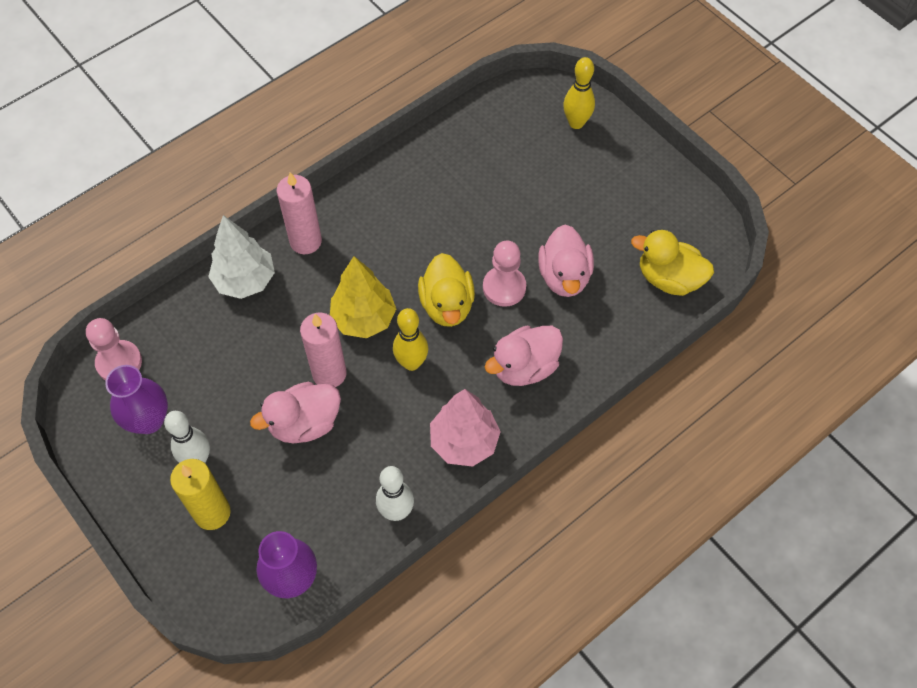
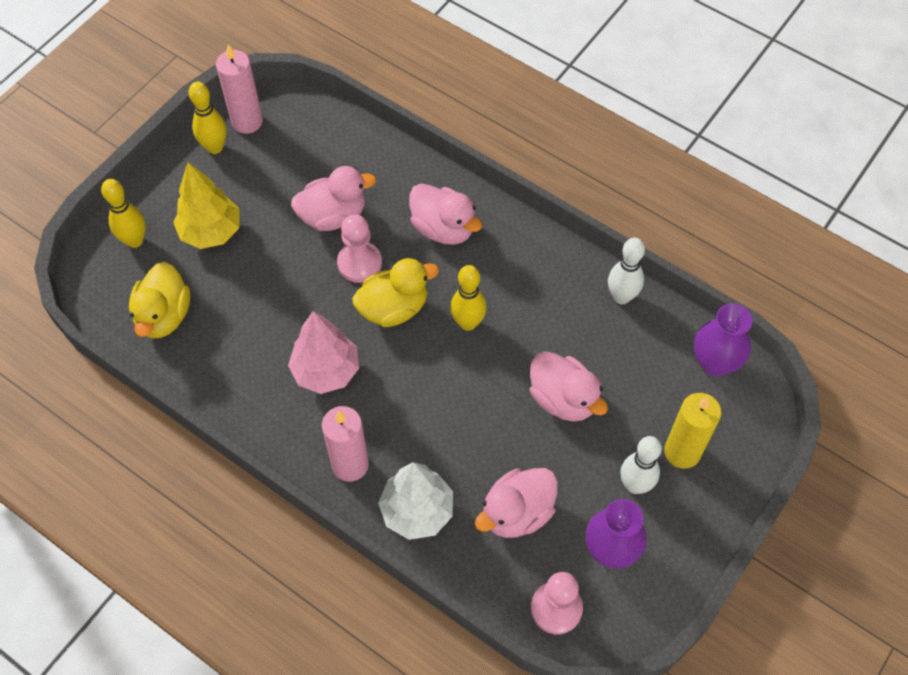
camera: 105 degrees left, 0 degrees up
(212, 355) = (517, 513): none -> pink duck
(329, 373) = (502, 393): pink candle -> pink candle (247, 121)
(363, 319) = (431, 379): yellow tree -> yellow tree (211, 232)
(464, 442) = (535, 259): pink tree -> pink tree (326, 371)
(668, 195) = (215, 147): none -> yellow bowling pin
(669, 278) = (314, 133): yellow duck -> yellow duck (164, 316)

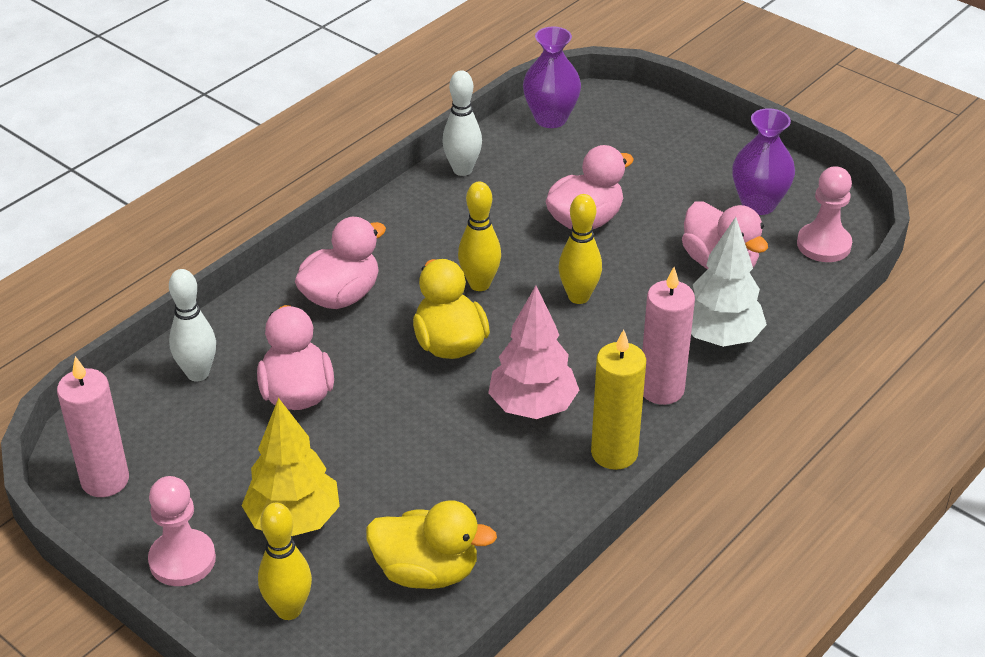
camera: 85 degrees left, 20 degrees down
(215, 147) = (141, 517): yellow bowling pin -> yellow bowling pin (578, 297)
(359, 263) = (377, 371): pink pawn -> pink pawn (182, 560)
(635, 485) = (687, 182): white bowling pin -> white bowling pin (198, 373)
(682, 452) = (650, 149): yellow candle -> yellow candle (614, 453)

